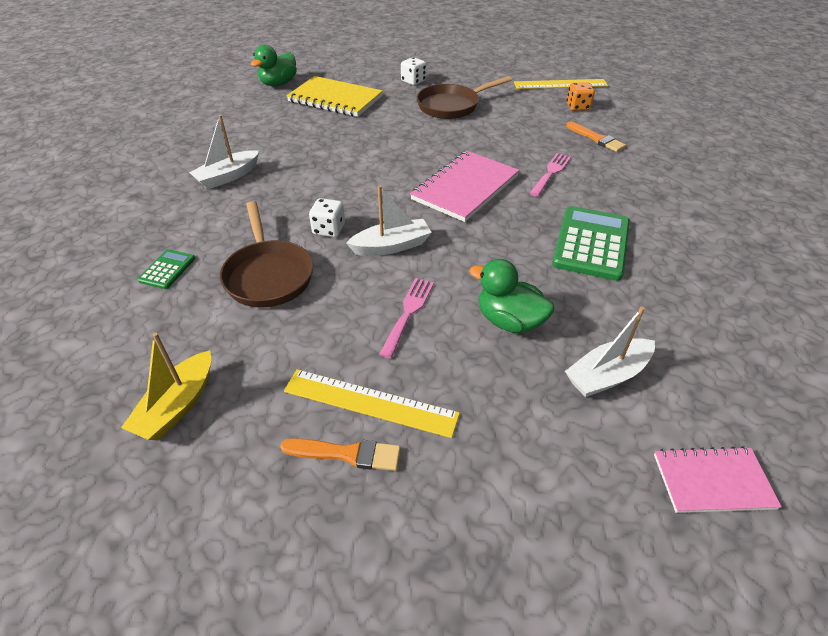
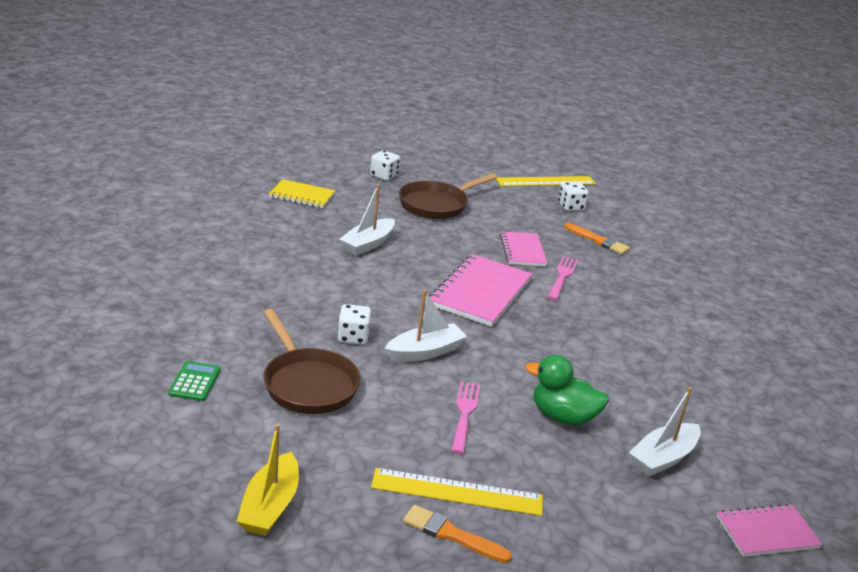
camera: 15 degrees left, 15 degrees down
(228, 177) = (215, 284): white boat -> white boat (368, 244)
(278, 84) = (226, 176): green duck -> none
(335, 99) = (302, 196): yellow notebook -> yellow notebook, size x0.61
(347, 454) = (451, 534): orange brush -> orange brush turned 150 degrees counterclockwise
(519, 148) = (522, 251): none -> pink notebook
(577, 107) = (570, 207): orange dice -> white dice
(591, 243) = (620, 344): green calculator -> none

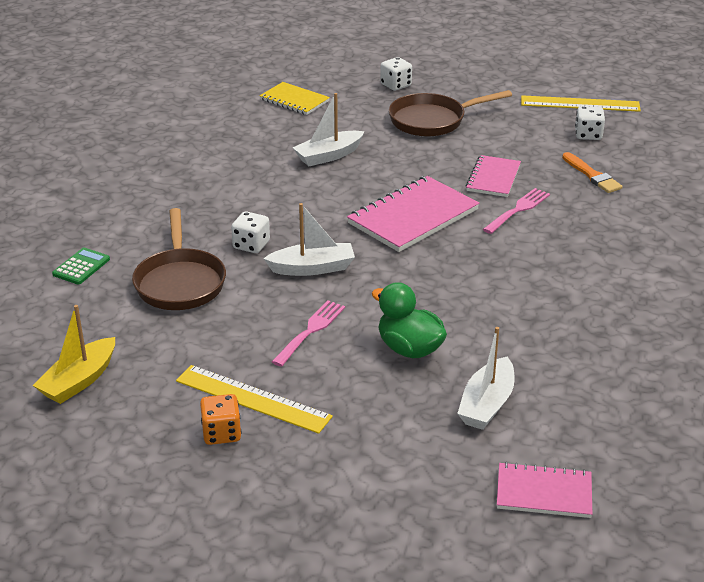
camera: 25 degrees right, 5 degrees up
(451, 534) = (221, 433): orange brush -> orange dice
(663, 458) = (487, 404): white boat -> white boat turned 45 degrees counterclockwise

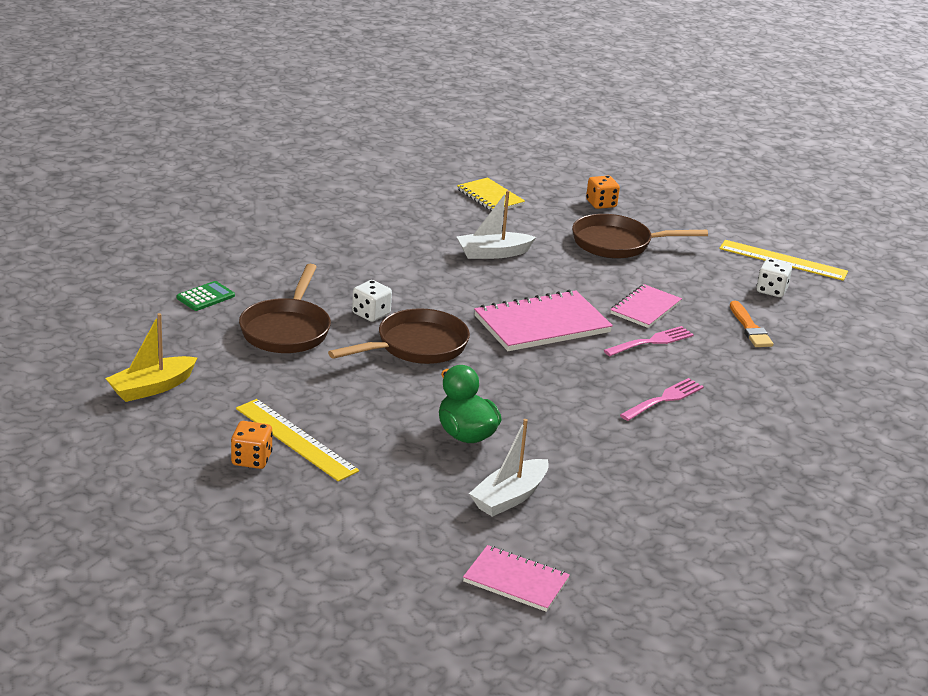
camera: 15 degrees right, 5 degrees down
(310, 330) = (382, 397): pink fork -> pink fork (664, 399)
(312, 268) = (416, 346): white boat -> brown pan
(396, 85) = (601, 204): white dice -> orange dice

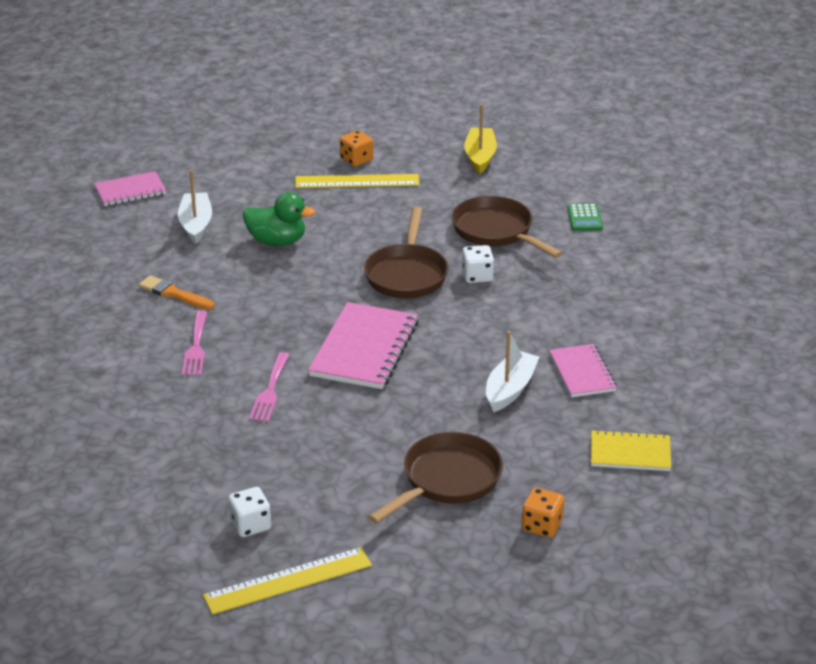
camera: 135 degrees right, 5 degrees up
(645, 308) = (320, 421): pink notebook -> pink notebook (582, 373)
(750, 328) = (216, 462): orange brush -> orange brush (174, 293)

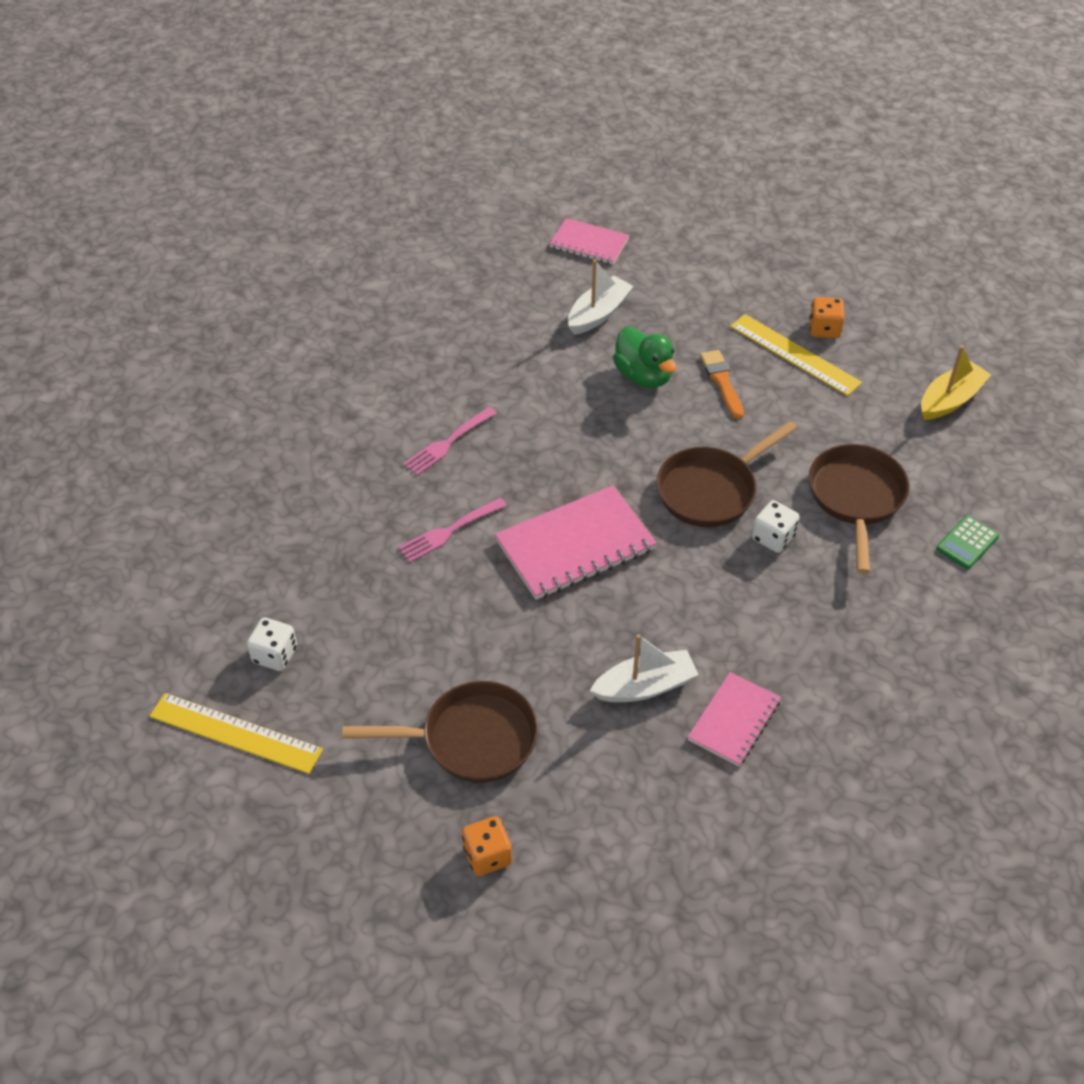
camera: 45 degrees right, 15 degrees up
(174, 293) = (496, 376): orange brush -> orange brush (722, 382)
(630, 453) = (663, 846): yellow notebook -> none

